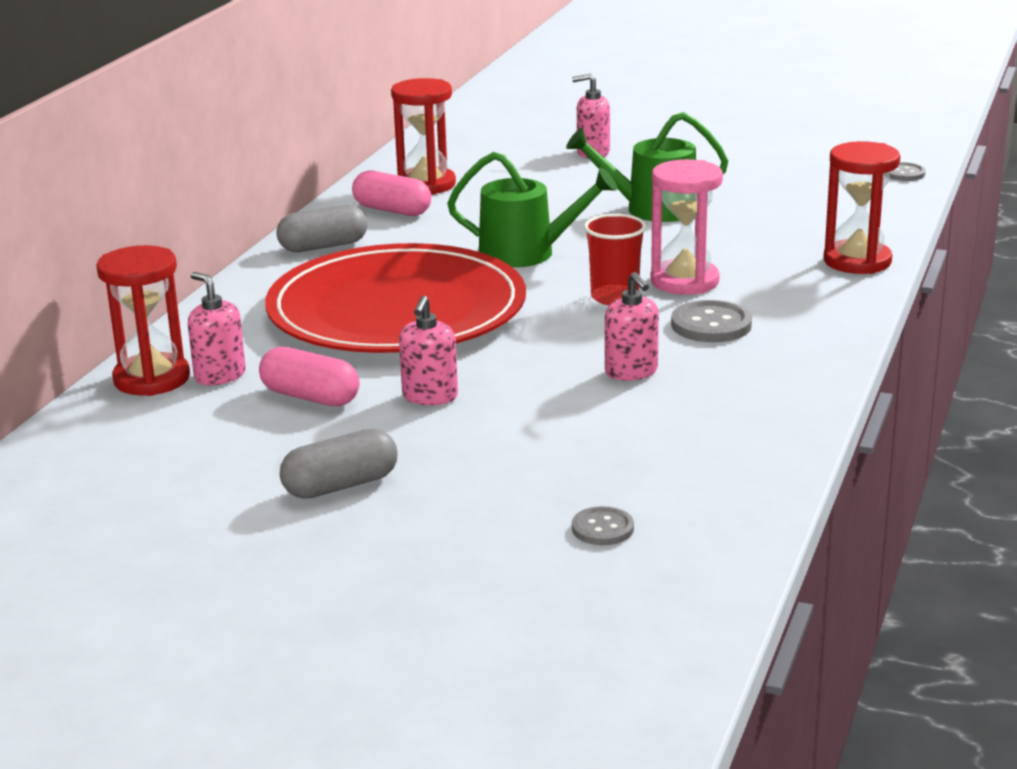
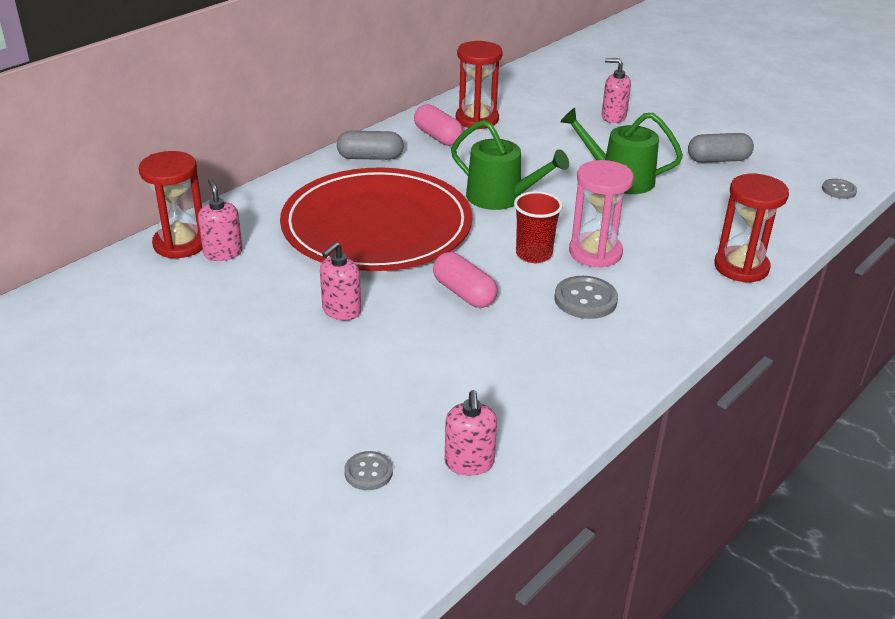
camera: 20 degrees right, 10 degrees up
(310, 397) = (265, 288): pink capsule -> pink capsule (464, 293)
(341, 485) = (225, 374): grey capsule -> grey capsule (718, 160)
(631, 372) = (495, 328): pink soap dispenser -> pink soap dispenser (469, 463)

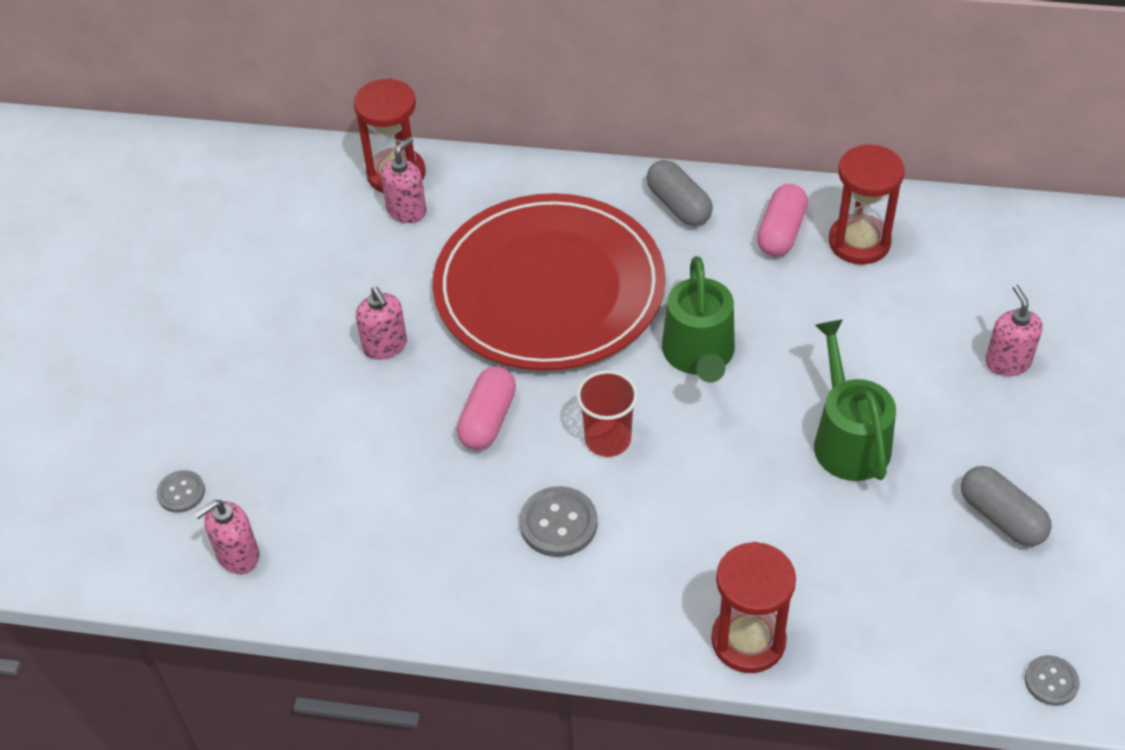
camera: 60 degrees right, 15 degrees up
(341, 311) = (385, 346): pink soap dispenser -> pink soap dispenser turned 120 degrees counterclockwise
(595, 252) = (658, 490): pink hourglass -> none

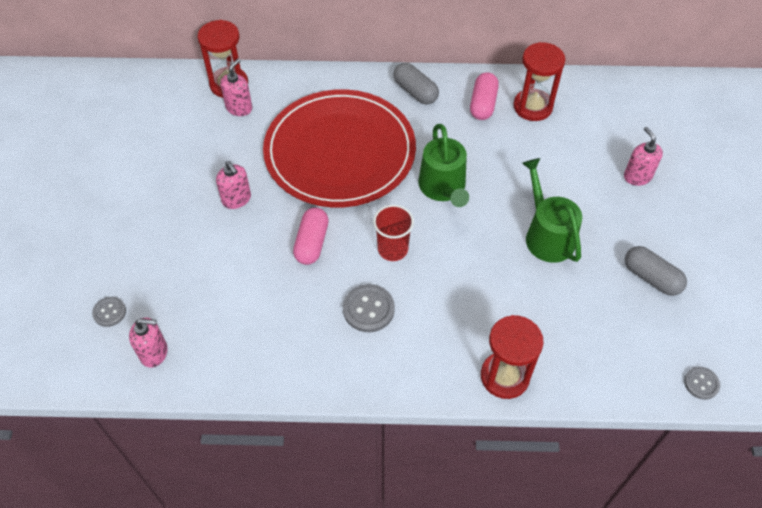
camera: 10 degrees left, 5 degrees up
(238, 555) = (154, 352): pink soap dispenser -> pink soap dispenser turned 135 degrees counterclockwise

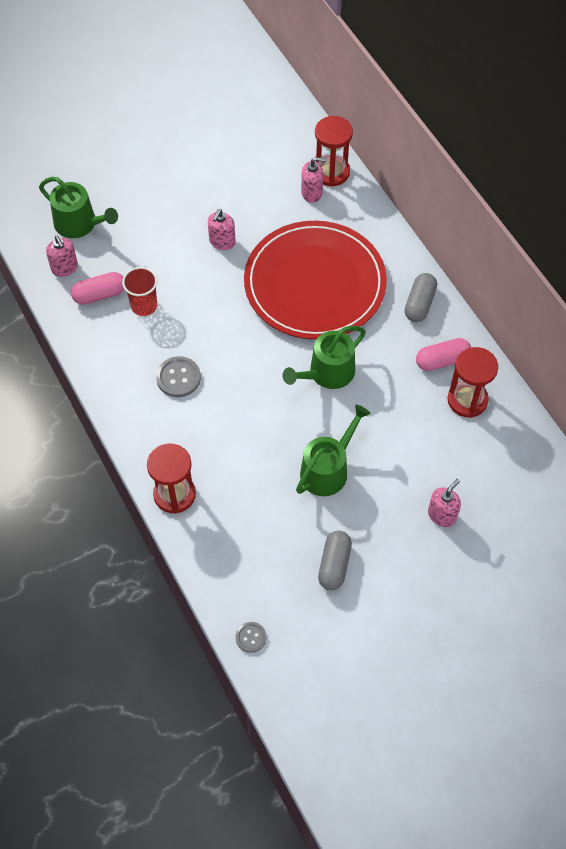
camera: 60 degrees right, 5 degrees up
(109, 312) = (79, 224): grey button -> green watering can
(311, 243) = (213, 311): pink capsule -> pink capsule (99, 294)
(392, 249) = (242, 367): red cup -> red cup (144, 305)

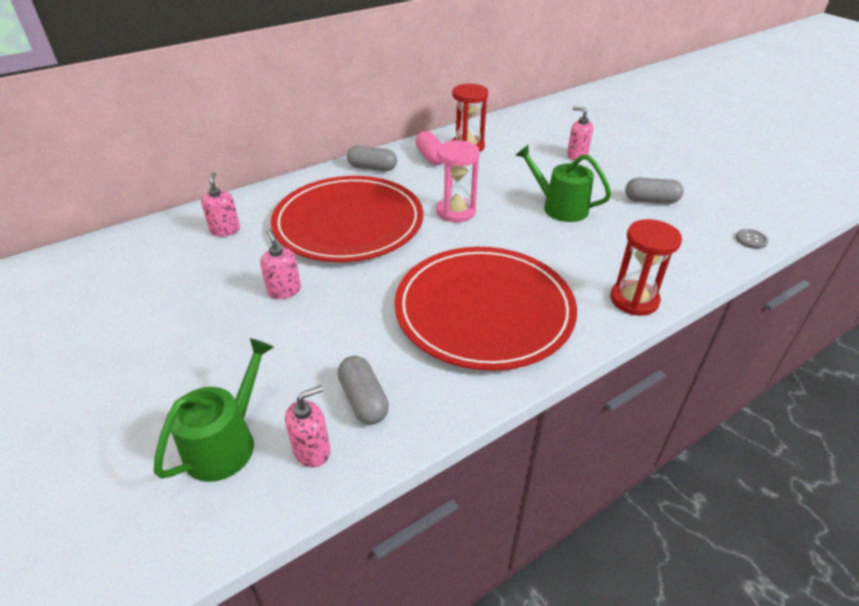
camera: 95 degrees left, 20 degrees down
(99, 294) = (363, 400): pink capsule -> grey capsule
(144, 305) = (381, 351): red cup -> none
(178, 378) = (484, 310): grey button -> red plate
(222, 242) = (284, 290): pink soap dispenser -> pink soap dispenser turned 135 degrees counterclockwise
(327, 373) = (456, 211): green watering can -> pink hourglass
(331, 172) = (200, 219): red hourglass -> none

